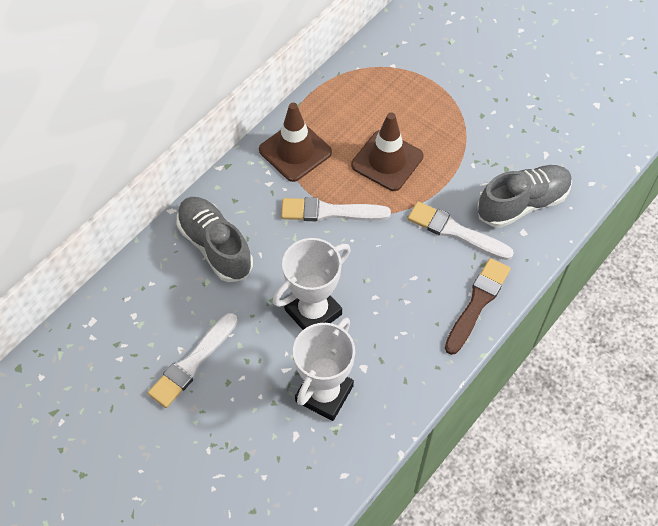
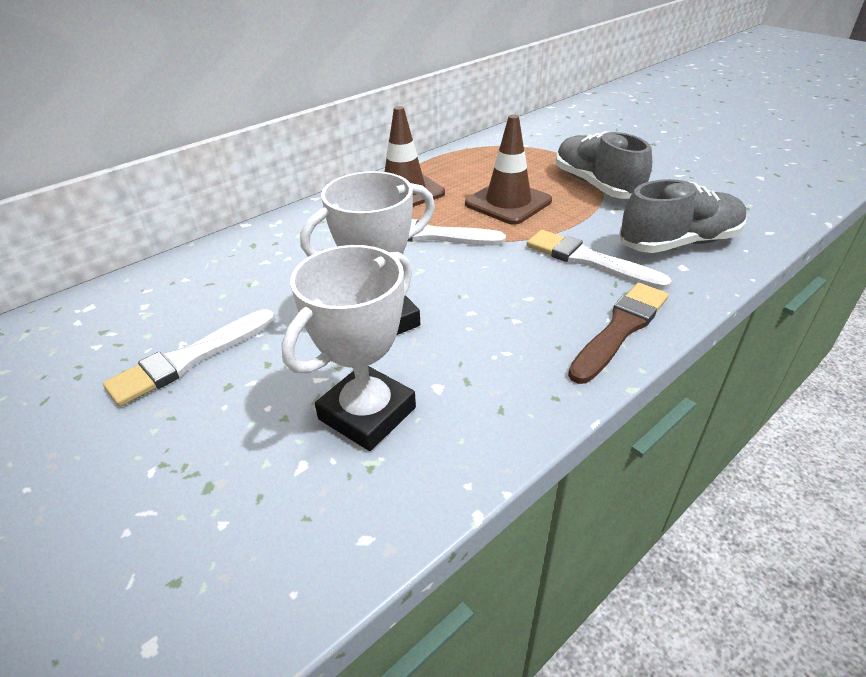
camera: 10 degrees right, 20 degrees down
(215, 246) = (280, 253): grey shoe -> grey shoe (596, 185)

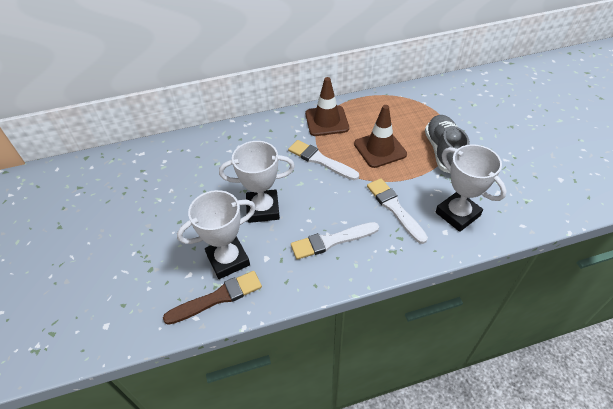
camera: 25 degrees right, 10 degrees up
(189, 359) = (170, 200): white brush -> white brush (331, 241)
(620, 329) = (376, 259): brown brush -> brown brush (218, 297)
(679, 243) = (457, 214): grey shoe -> white trophy

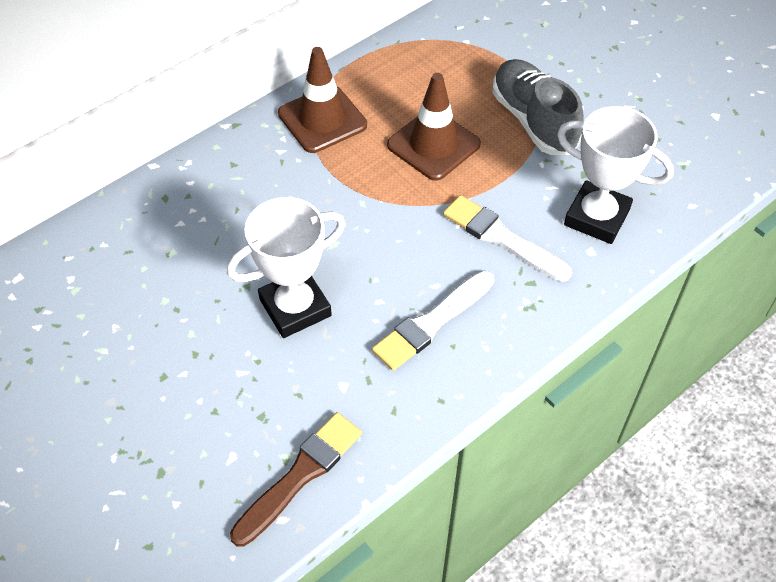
camera: 25 degrees left, 5 degrees up
(228, 260) = (283, 410): white trophy -> none
(320, 160) = (347, 193): white brush -> none

